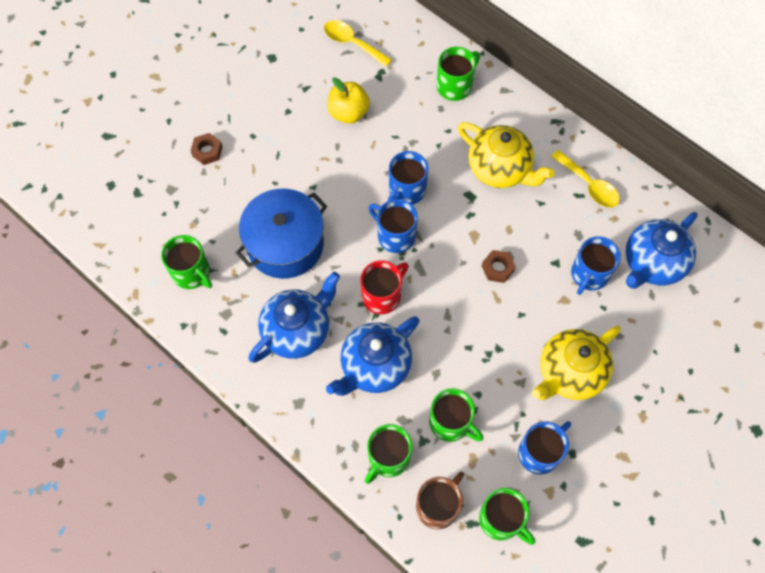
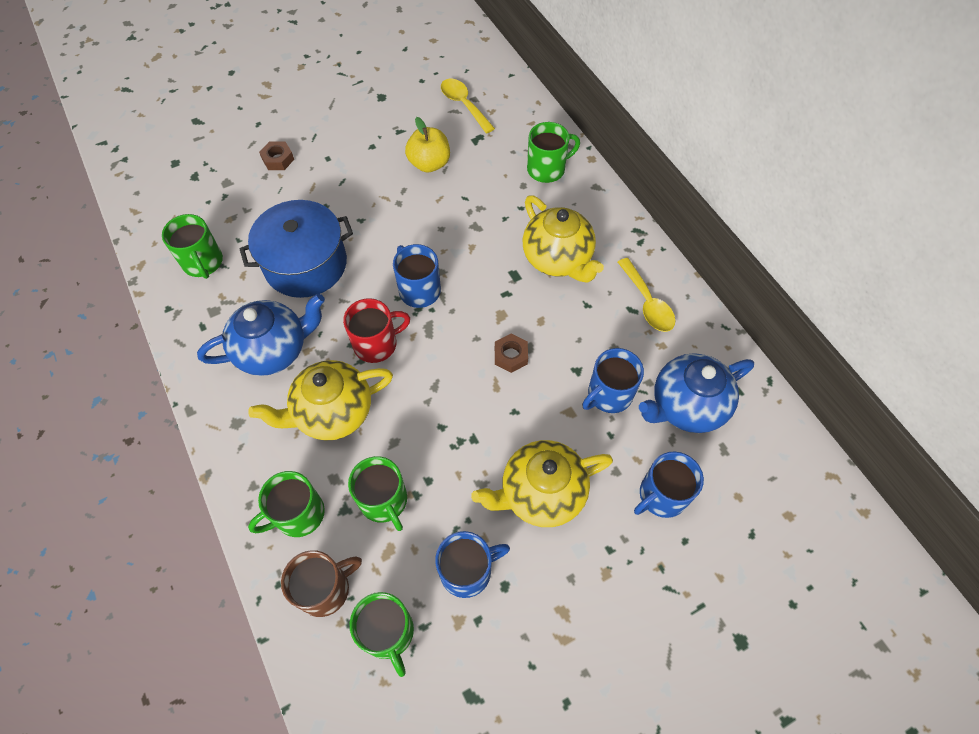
camera: 20 degrees right, 5 degrees down
(374, 366) = (333, 412): blue teapot -> yellow teapot
(406, 190) = (451, 251): blue mug -> blue mug (661, 495)

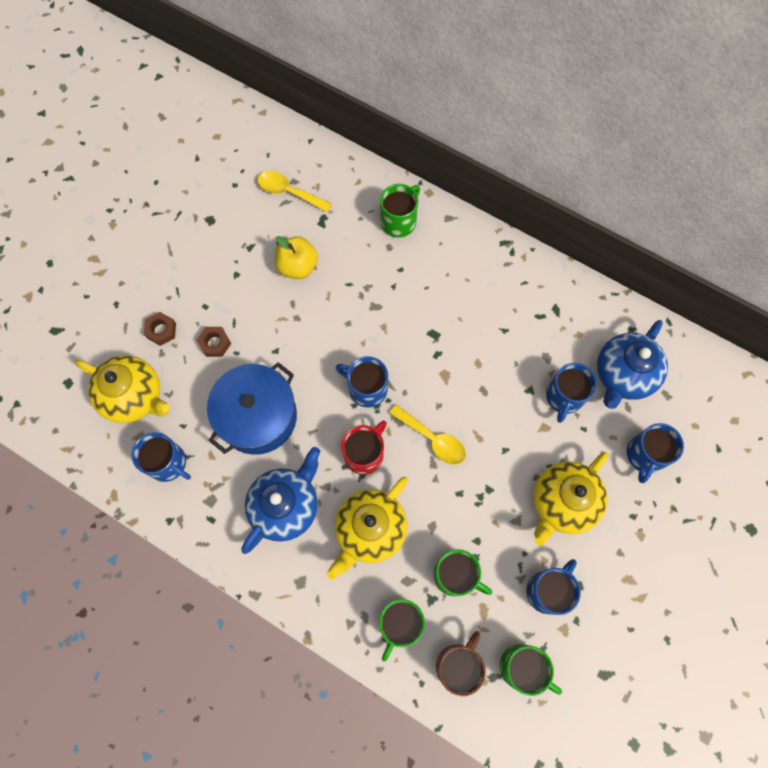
camera: 30 degrees left, 10 degrees up
(203, 262) = (168, 463): green mug -> blue mug
(510, 356) = (474, 406): brown nut -> brown nut (215, 343)
(557, 259) = (458, 301): yellow teapot -> yellow teapot (134, 397)
(647, 302) = (547, 304): yellow spoon -> yellow spoon (432, 439)

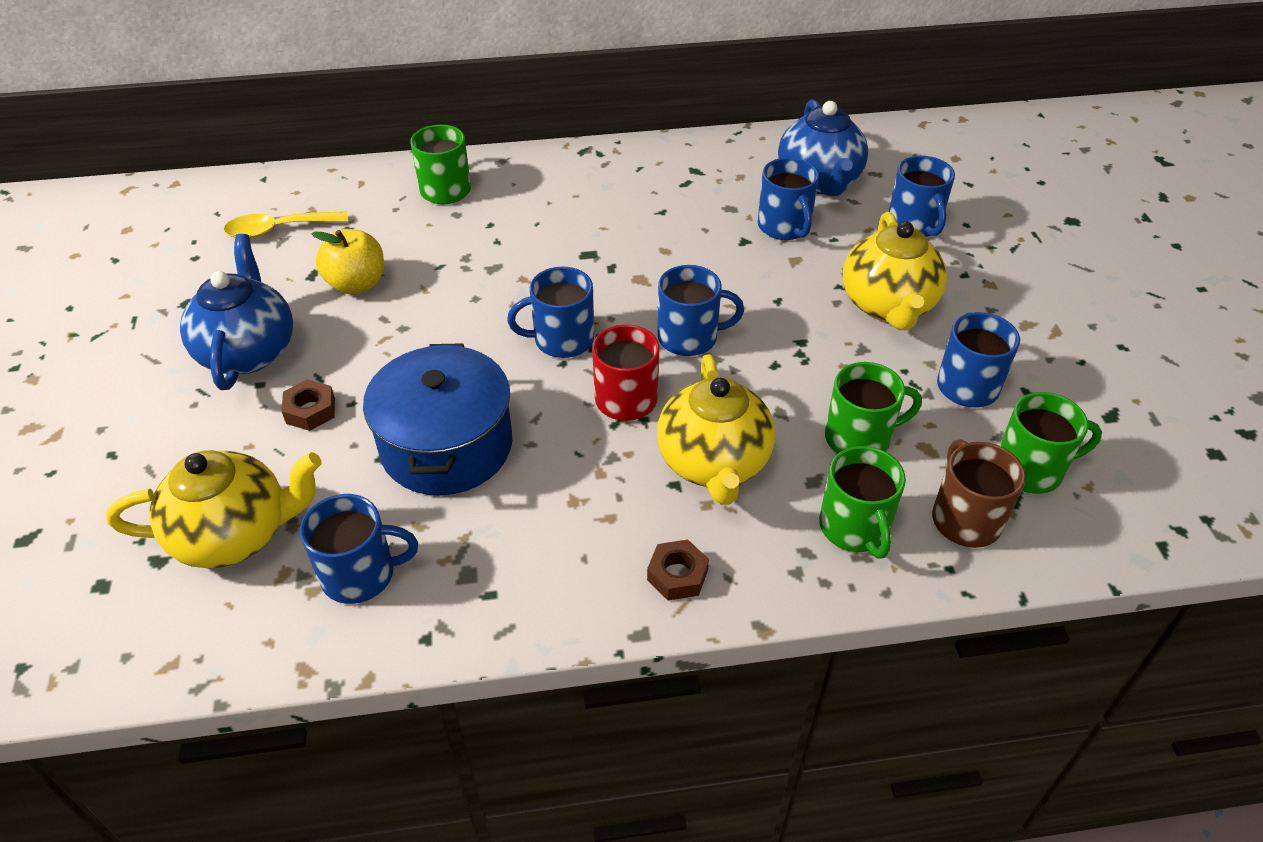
camera: 40 degrees left, 25 degrees down
(161, 330) = (213, 442): brown nut -> brown nut (677, 575)
(286, 506) = (581, 510): blue teapot -> blue teapot (248, 351)
(432, 439) = (689, 338): yellow spoon -> blue mug

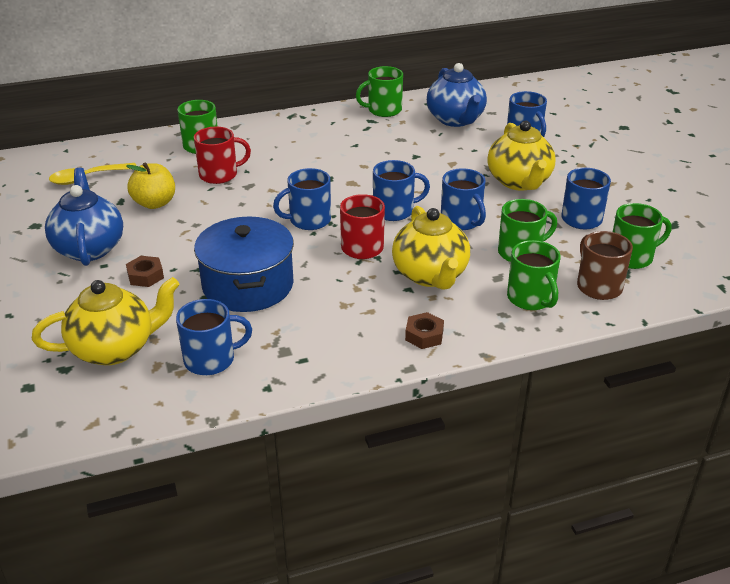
camera: 10 degrees left, 10 degrees down
(458, 244) = (219, 175): none -> red mug
(718, 153) = (383, 110): none -> green mug
(784, 227) = (440, 146): blue mug -> blue mug (461, 221)

